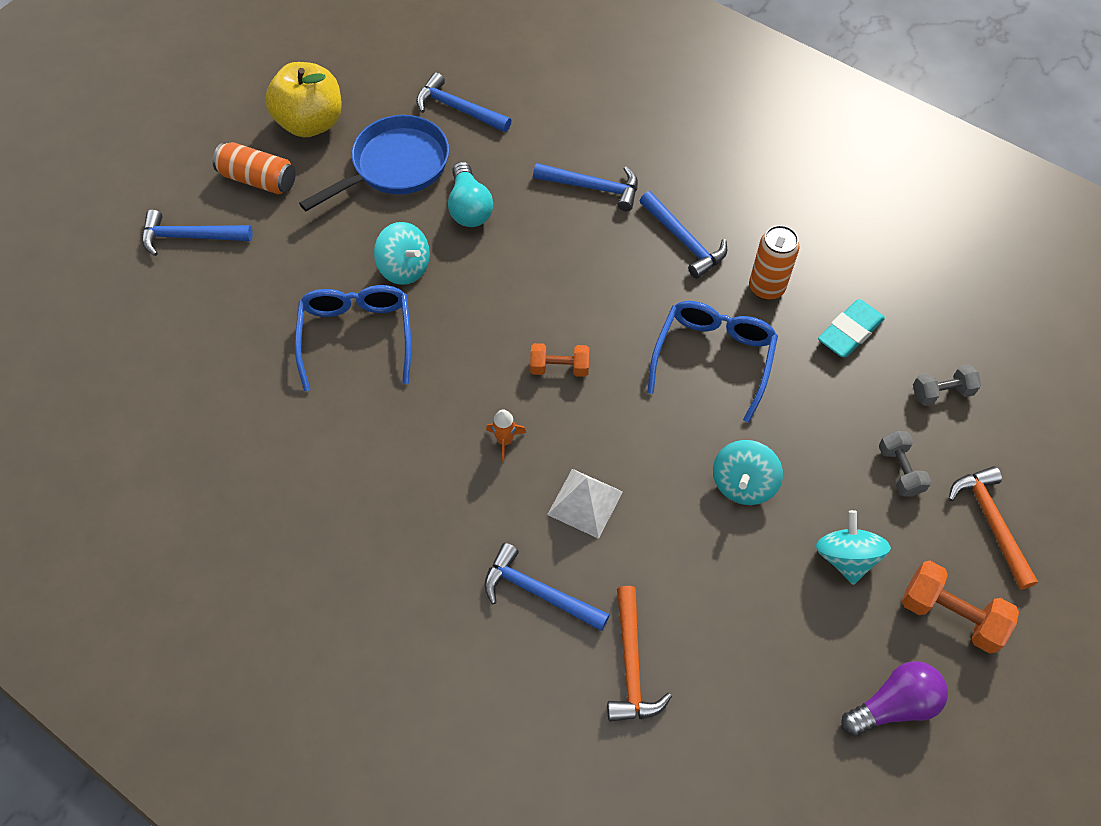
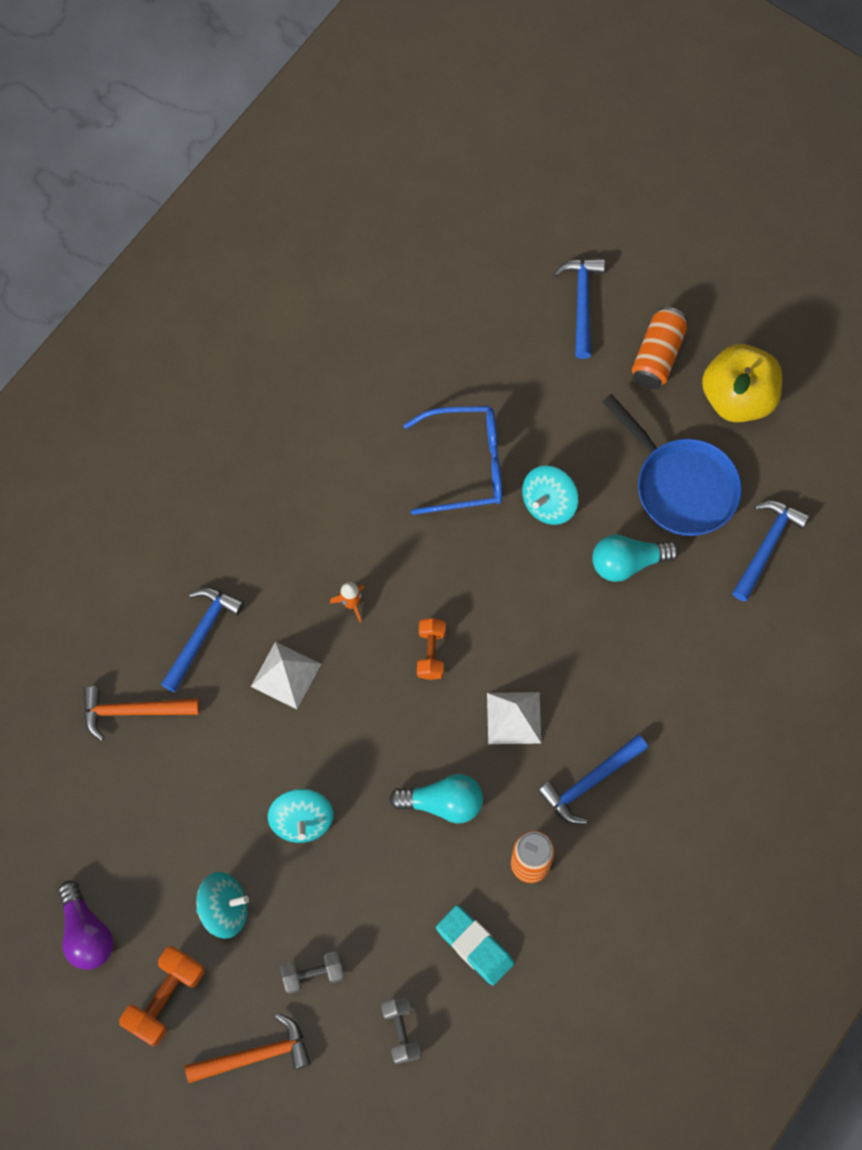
camera: 90 degrees right, 10 degrees up
(593, 188) = (660, 689): blue hammer -> none
(624, 299) = (513, 718): none -> white pyramid
(713, 358) = (442, 803): blue glasses -> turquoise light bulb
(743, 484) = (302, 820): turquoise spinning top -> turquoise spinning top turned 120 degrees counterclockwise

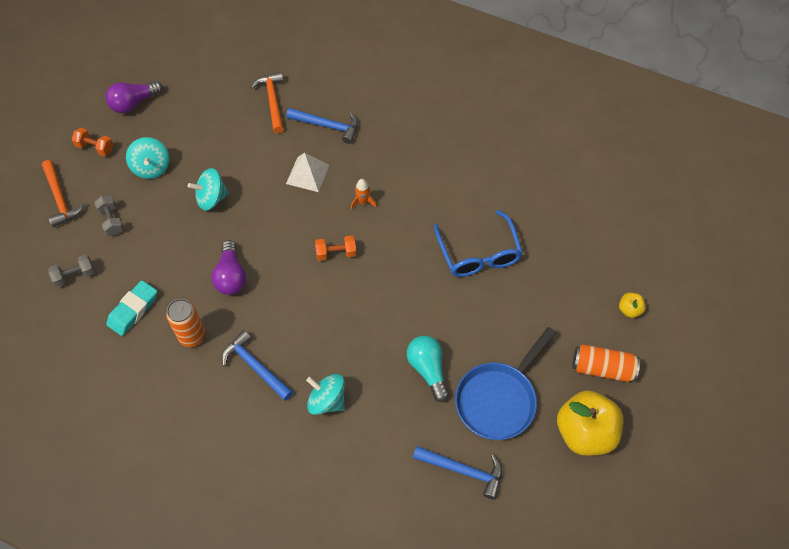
camera: 80 degrees right, 10 degrees down
(165, 998) = (95, 147): orange dumbbell -> orange dumbbell, size x0.66
(442, 803) = (231, 276): turquoise light bulb -> purple light bulb
(513, 718) = (297, 310): white pyramid -> none
(548, 503) = (462, 310): turquoise spinning top -> turquoise spinning top (327, 400)
(582, 302) = (629, 310): blue hammer -> yellow apple

